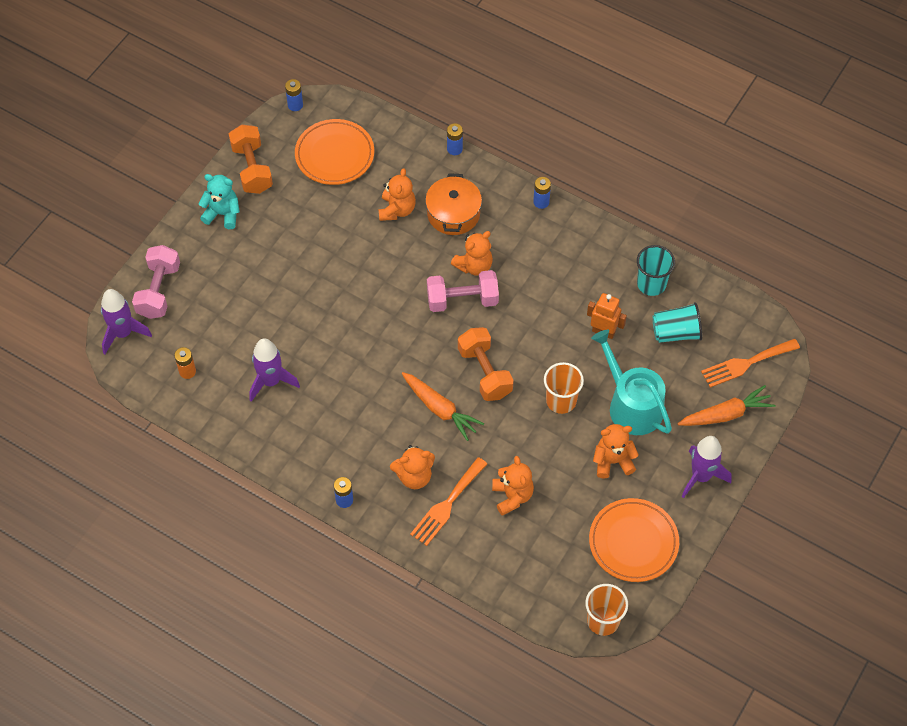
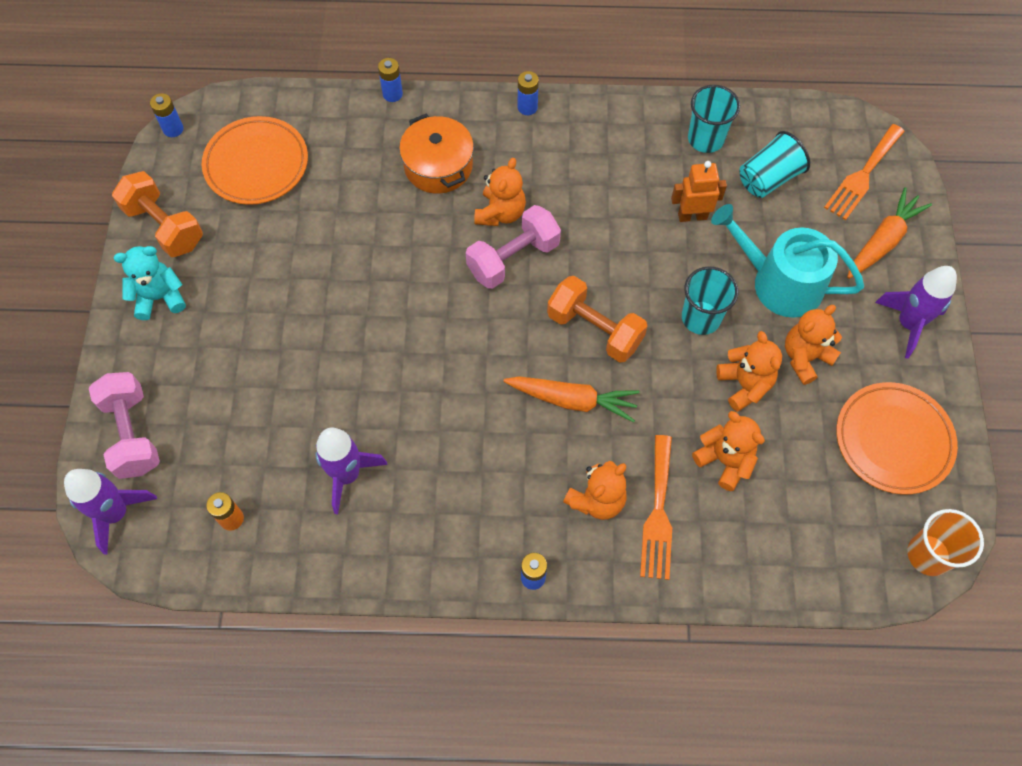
camera: 30 degrees left, 5 degrees up
(397, 210) = (370, 192): orange teddy bear -> orange teddy bear (744, 385)
(561, 401) = (701, 318): orange cup -> turquoise cup

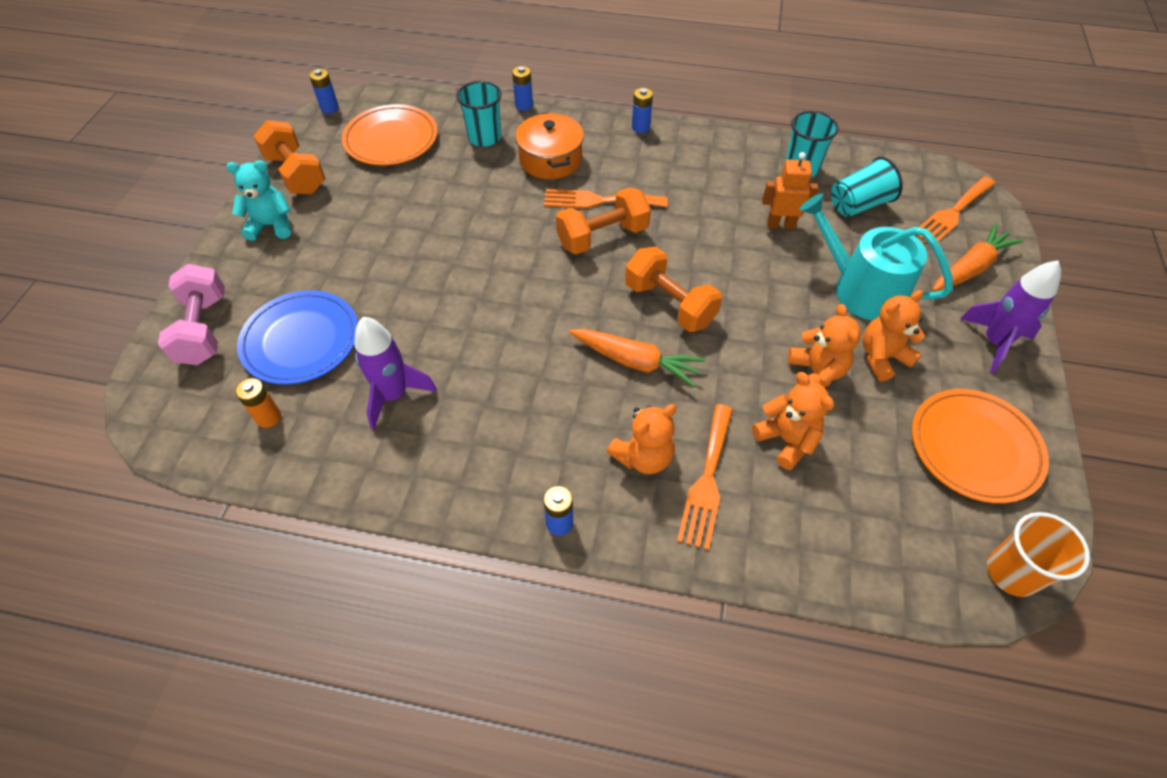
camera: 10 degrees right, 10 degrees down
(116, 513) = (161, 395): purple rocket -> none
(236, 430) = (301, 341): none -> blue plate
(500, 213) = (599, 200): orange teddy bear -> orange fork
(513, 258) = (602, 237): pink dumbbell -> orange dumbbell
(701, 318) = (778, 308): turquoise cup -> turquoise cup (484, 137)

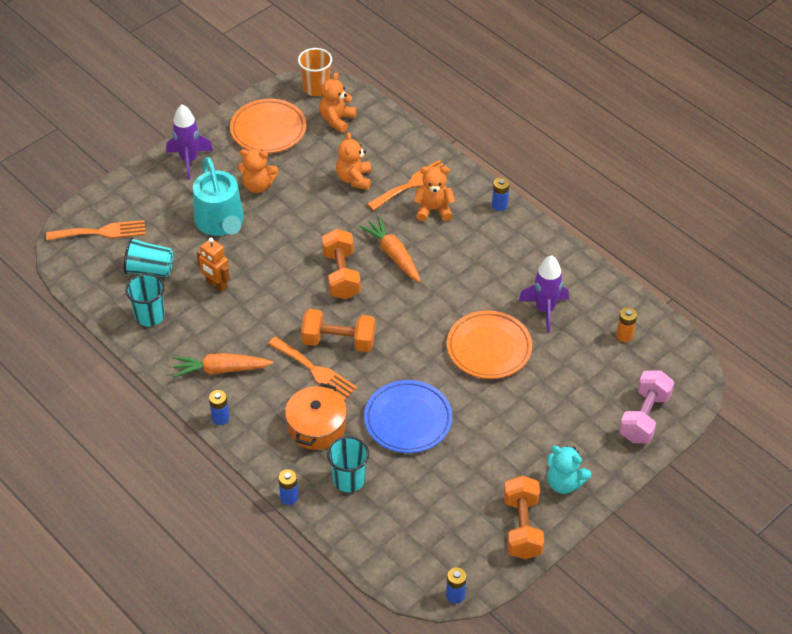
camera: 145 degrees left, 5 degrees down
(301, 341) = (584, 374): blue plate -> blue plate (408, 420)
(391, 140) = (425, 522): orange plate -> orange plate (489, 348)
(816, 373) = (302, 197): orange teddy bear -> orange teddy bear (337, 120)
(970, 268) = (143, 198): orange carrot -> orange carrot (221, 369)

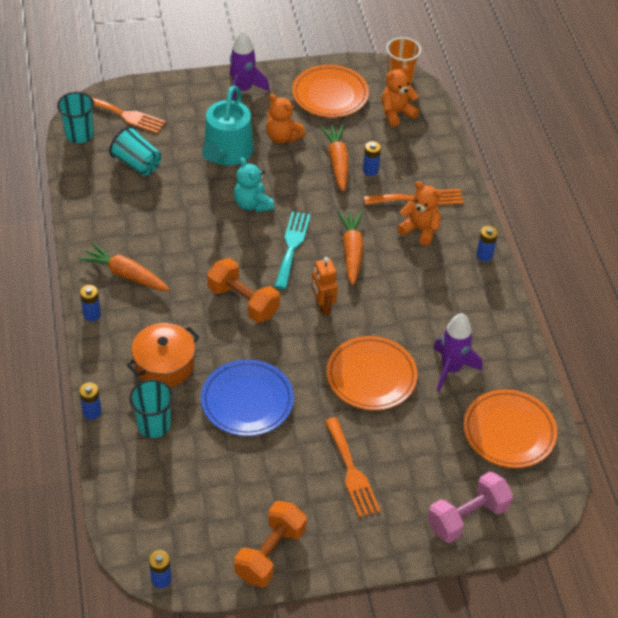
camera: 30 degrees right, 0 degrees up
(150, 316) = (106, 201): turquoise cup -> turquoise cup (79, 134)
(216, 285) = (180, 202): orange robot -> orange robot (322, 306)
(315, 370) = (202, 316): orange fork -> orange fork (351, 471)
(321, 185) = (337, 162): none -> orange carrot
(341, 275) = (292, 246): orange dumbbell -> turquoise fork
(354, 179) = (370, 170): orange teddy bear -> blue battery
(564, 483) = (342, 535): turquoise teddy bear -> turquoise teddy bear (252, 204)
(624, 335) = (509, 431): orange battery -> orange plate

